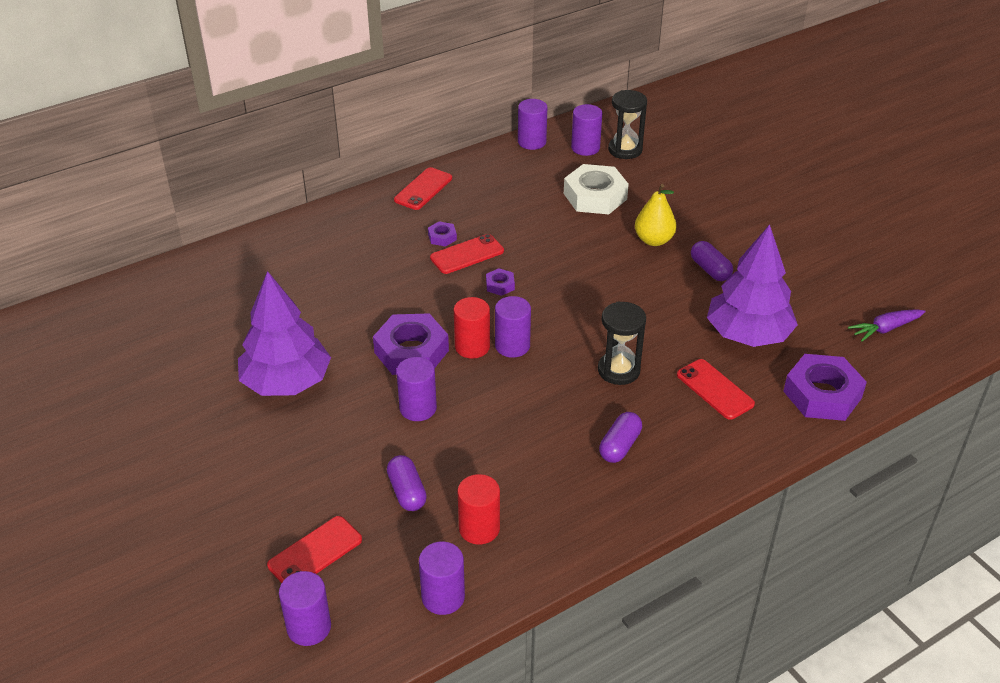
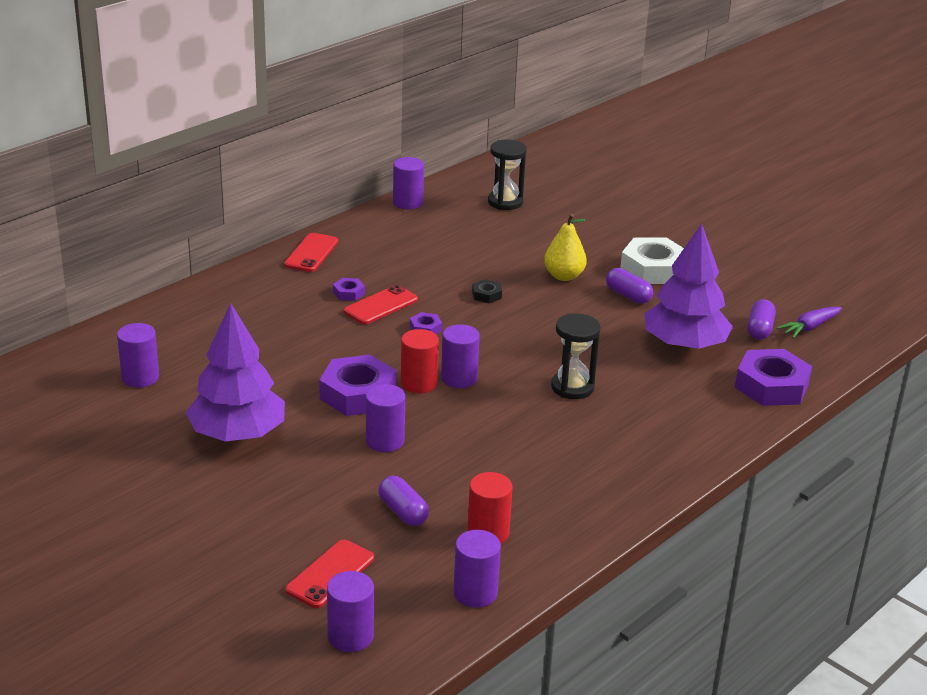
camera: 15 degrees left, 10 degrees down
(571, 253) = (486, 295): none -> black nut
(585, 148) = (464, 203): purple cylinder -> purple cylinder (140, 377)
(595, 196) = (491, 244): white nut -> white nut (653, 269)
(619, 446) = (598, 449): purple capsule -> purple capsule (759, 329)
(715, 389) = (670, 393): red phone -> none

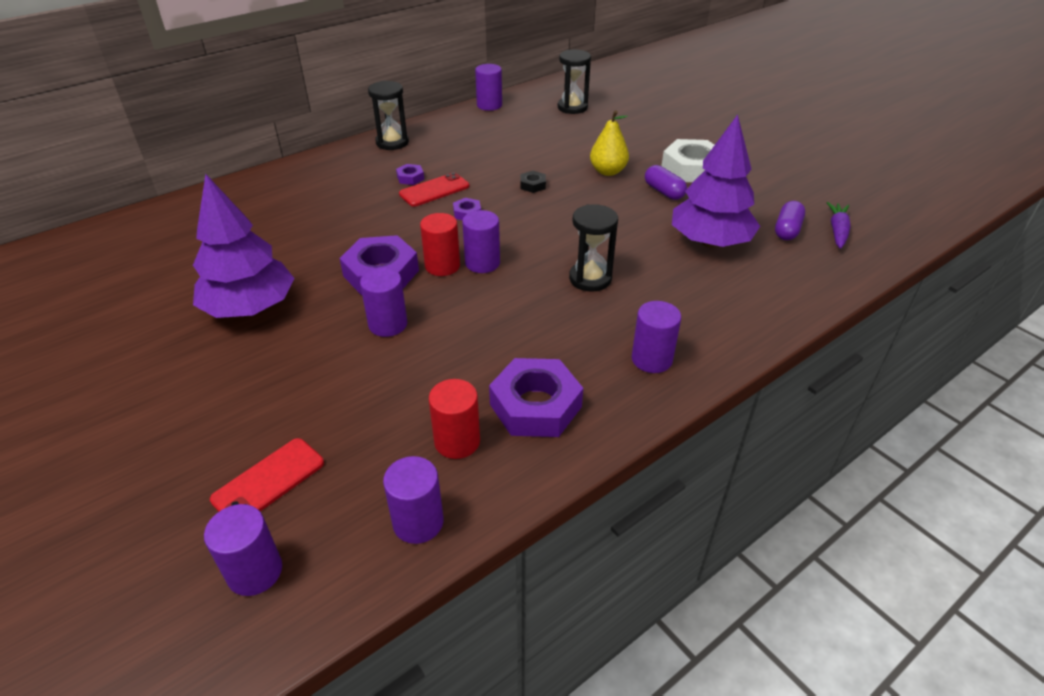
camera: 10 degrees right, 10 degrees up
(140, 377) = (191, 245): purple cylinder -> purple cylinder (651, 359)
(311, 253) = (392, 142): red phone -> black hourglass
(403, 512) = (376, 408): purple capsule -> none
(771, 386) = (794, 289): purple nut -> purple nut (535, 405)
(809, 327) = (837, 231): purple carrot -> purple carrot turned 135 degrees clockwise

